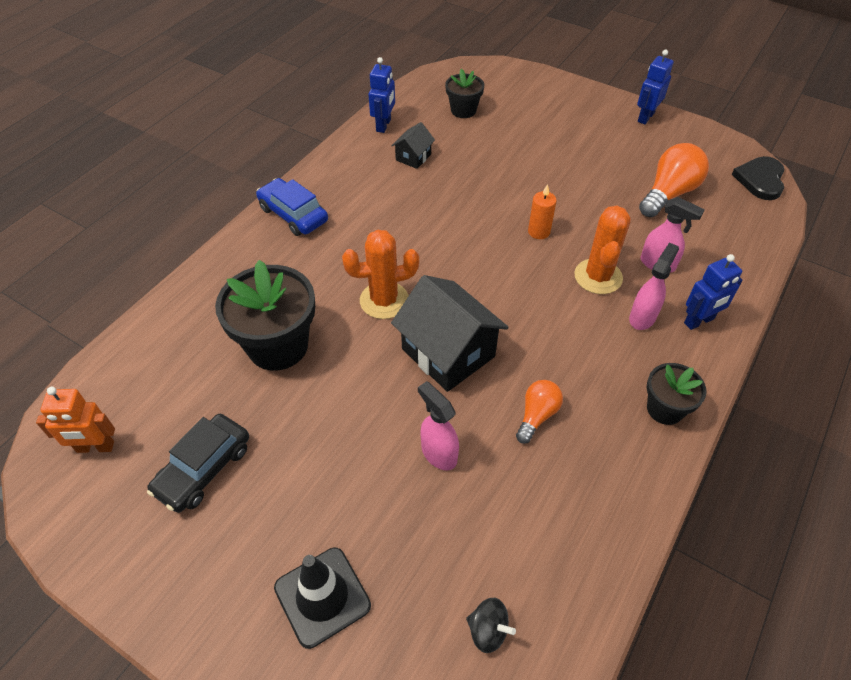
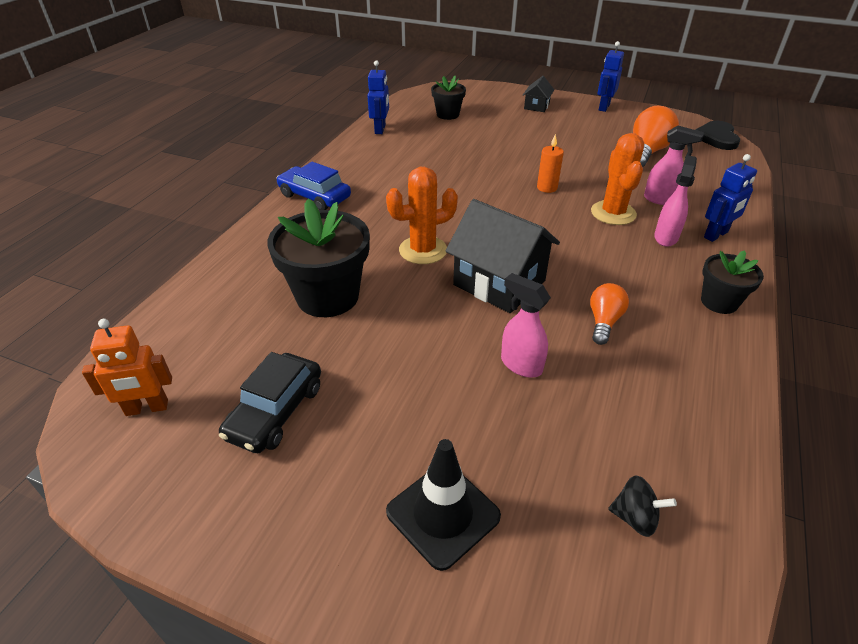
camera: 10 degrees left, 10 degrees down
(413, 157) = (414, 148): black house -> black house (536, 106)

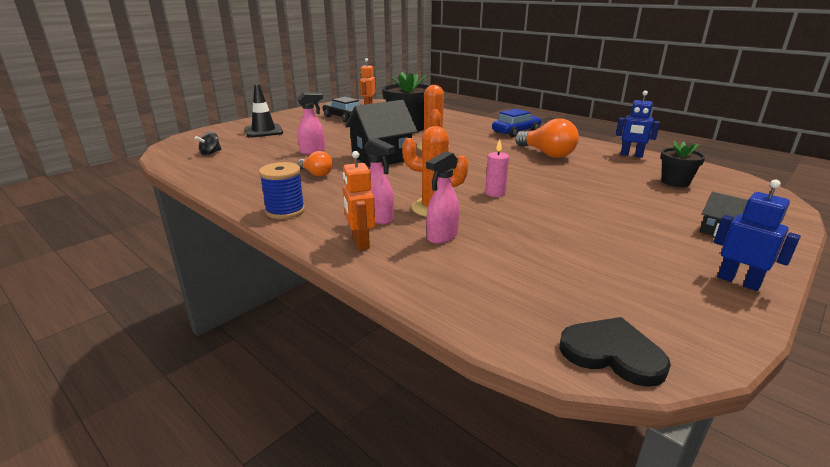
camera: 110 degrees right, 15 degrees down
(547, 187) = (495, 193): orange candle -> pink candle
(646, 152) = (561, 265): orange light bulb -> orange light bulb (547, 154)
(716, 235) = (360, 242): blue robot -> orange robot
(719, 302) = (285, 211): black flower pot -> blue spool

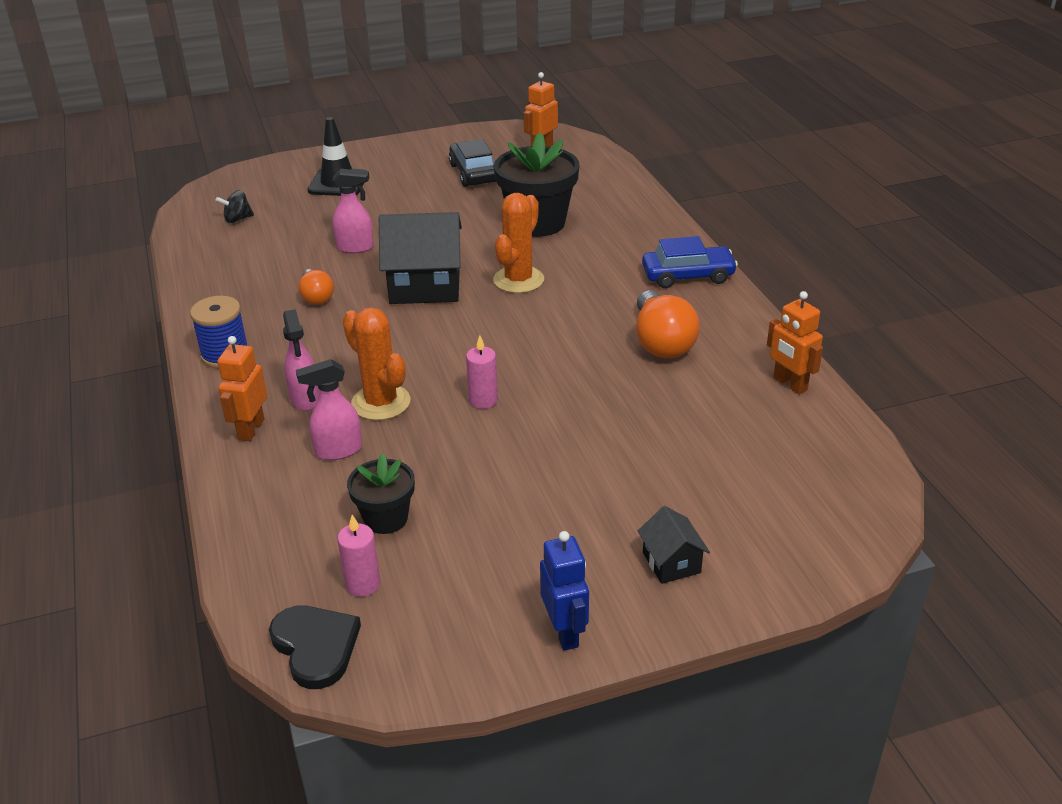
camera: 30 degrees right, 10 degrees up
(578, 301) = (363, 584): none -> pink candle
(631, 155) = (789, 384): blue robot -> orange robot
(675, 182) = (761, 460): black flower pot -> black flower pot (386, 518)

